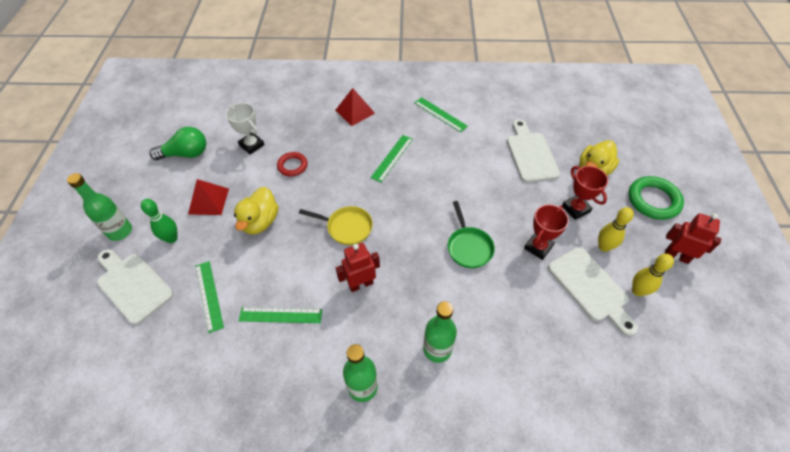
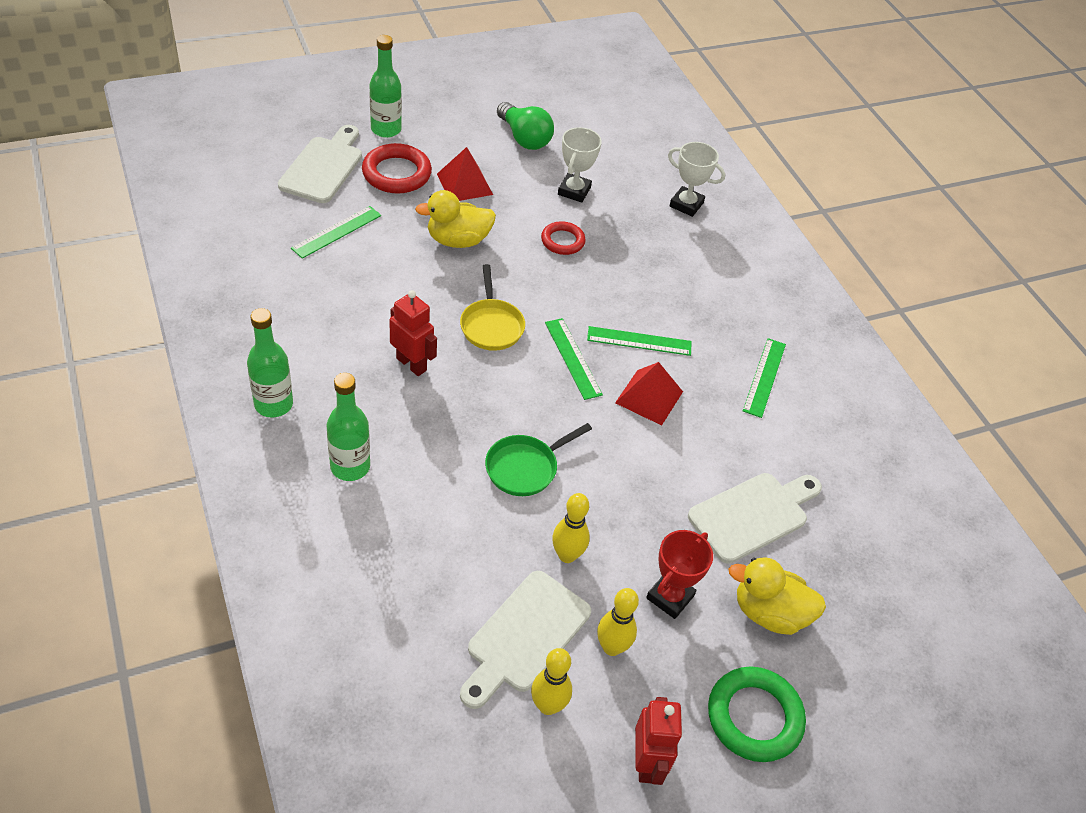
camera: 60 degrees right, 5 degrees down
(172, 238) = (396, 173): green bowling pin -> red ring
(280, 315) = (337, 301): green ruler -> green ruler (573, 358)
(295, 98) = (686, 204): none -> white trophy
(355, 111) = (703, 275): red pyramid -> red pyramid (649, 397)
(538, 247) = (567, 555): red trophy -> yellow bowling pin

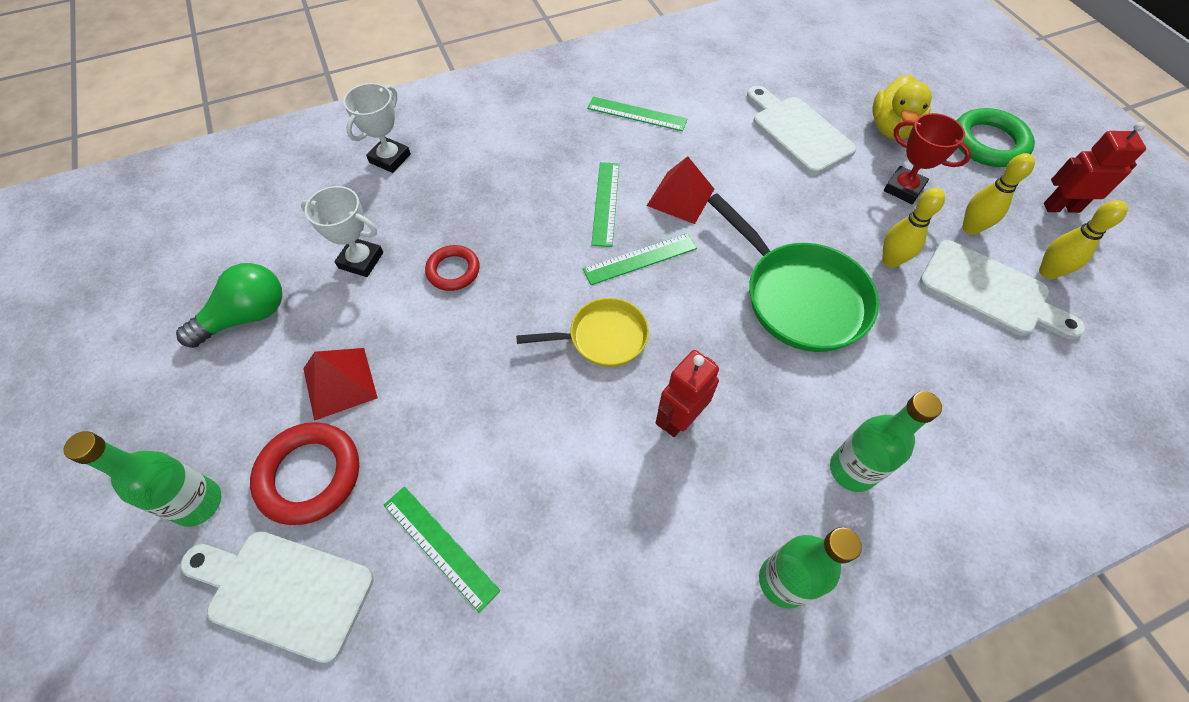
camera: 85 degrees left, 10 degrees up
(458, 240) = (454, 383): yellow duck -> none
(525, 467) = (799, 297): green pan -> green pan, size x1.66

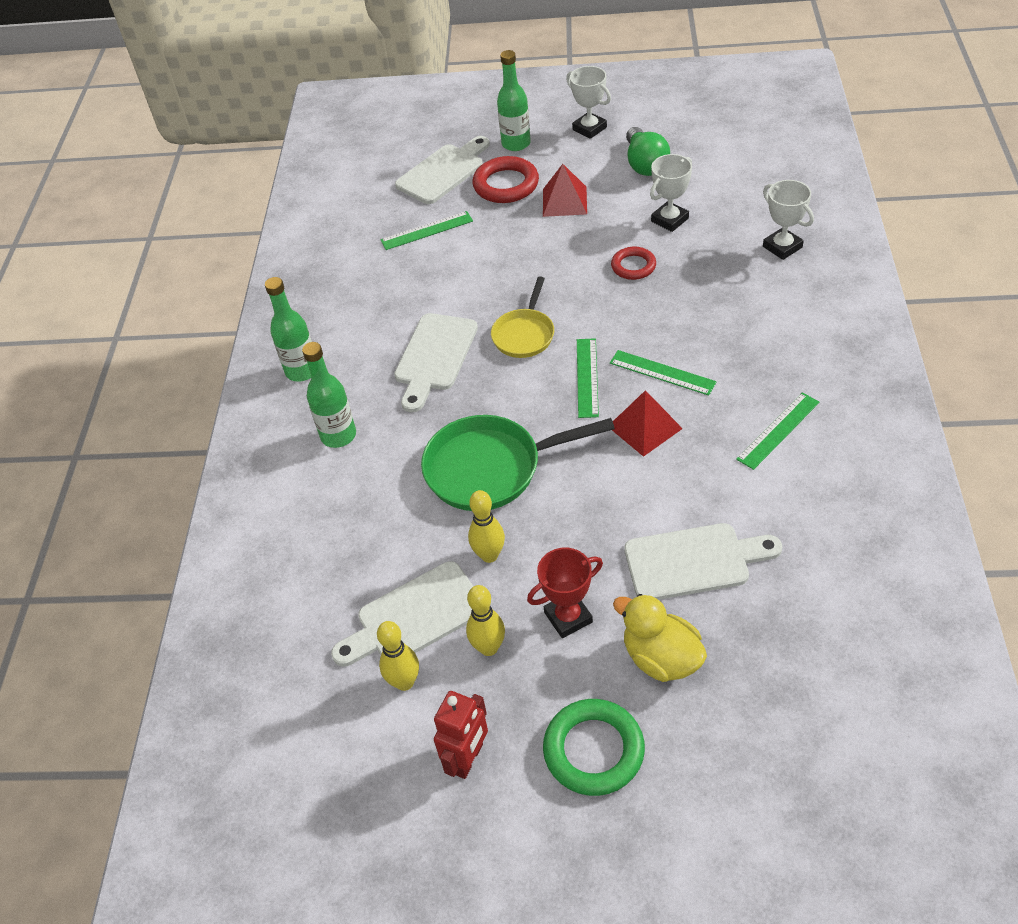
camera: 120 degrees right, 10 degrees down
(158, 410) = (589, 128): none -> white trophy
(680, 418) = (434, 357): red robot -> white cutting board

